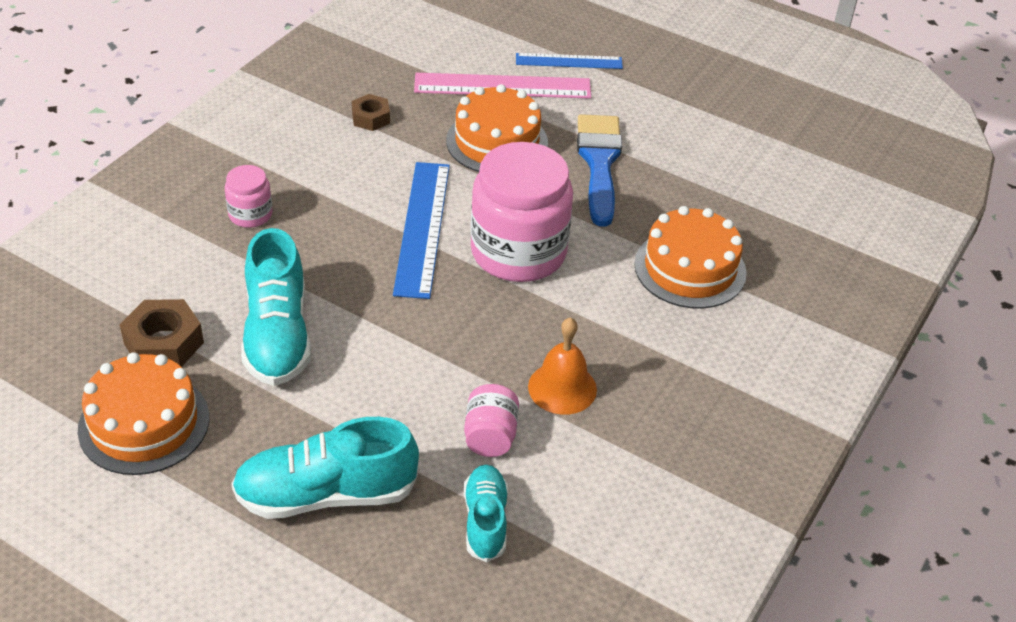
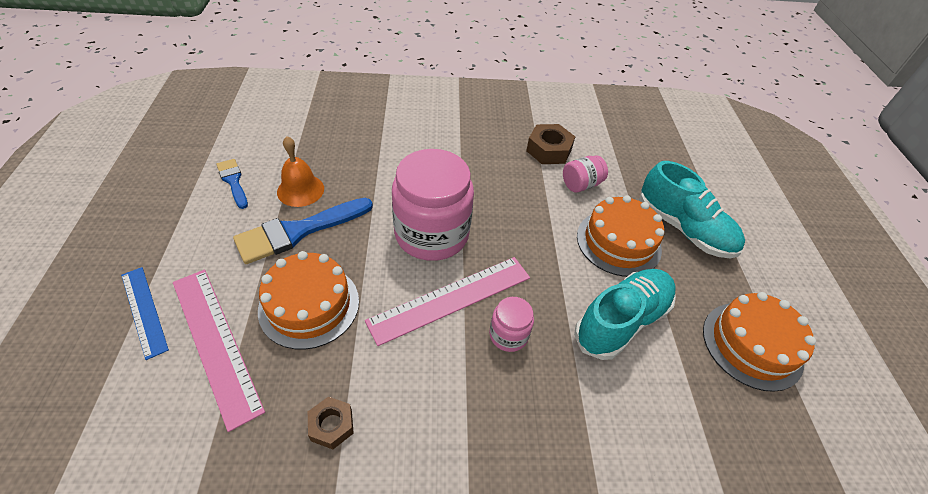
camera: 125 degrees left, 5 degrees up
(164, 343) = (698, 386): brown nut -> brown nut (549, 150)
(250, 214) = (535, 431): pink jar -> pink jar (508, 335)
(422, 228) = (451, 299): blue ruler -> pink ruler
(485, 521) = (626, 166): turquoise shoe -> none
(562, 388) = (522, 171): orange bell -> orange bell (300, 190)
(690, 268) = (381, 154): orange cake -> orange cake (618, 242)
(713, 143) = (233, 181): none -> blue brush

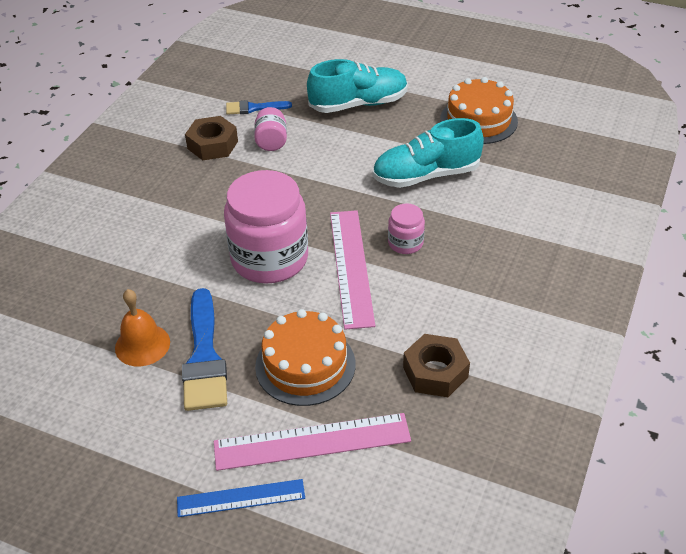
camera: 60 degrees left, 5 degrees down
(233, 181) = (87, 402): blue brush -> blue brush (254, 108)
(331, 425) = (435, 372): brown nut -> brown nut, size x1.57
(618, 242) = (350, 146): orange cake -> none
(621, 321) = (426, 175): turquoise shoe -> turquoise shoe turned 90 degrees counterclockwise

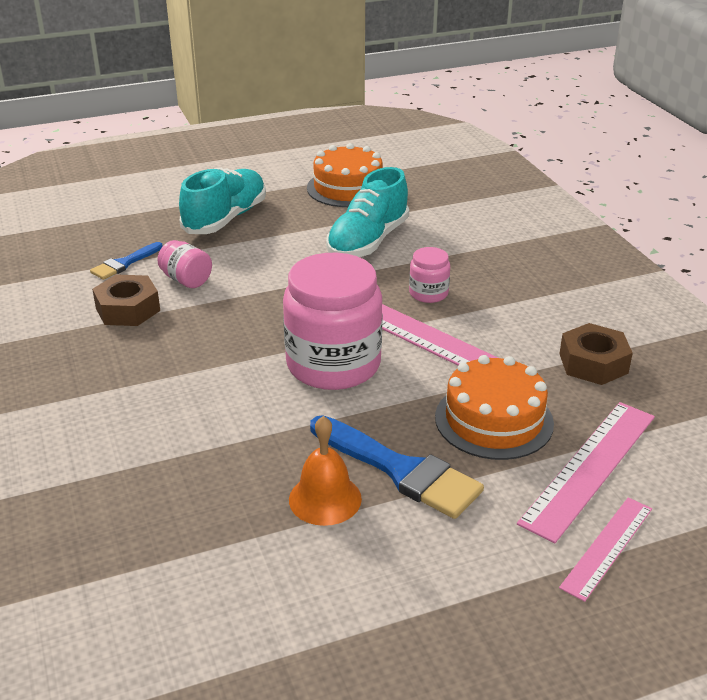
camera: 45 degrees left, 10 degrees down
(241, 498) = (607, 547): blue ruler -> pink ruler

